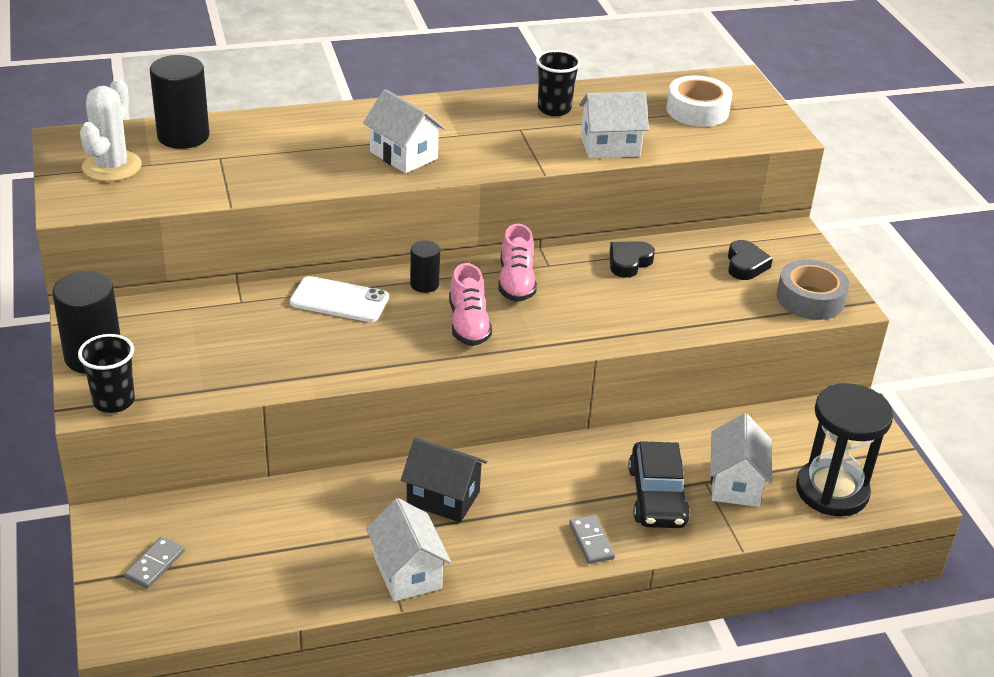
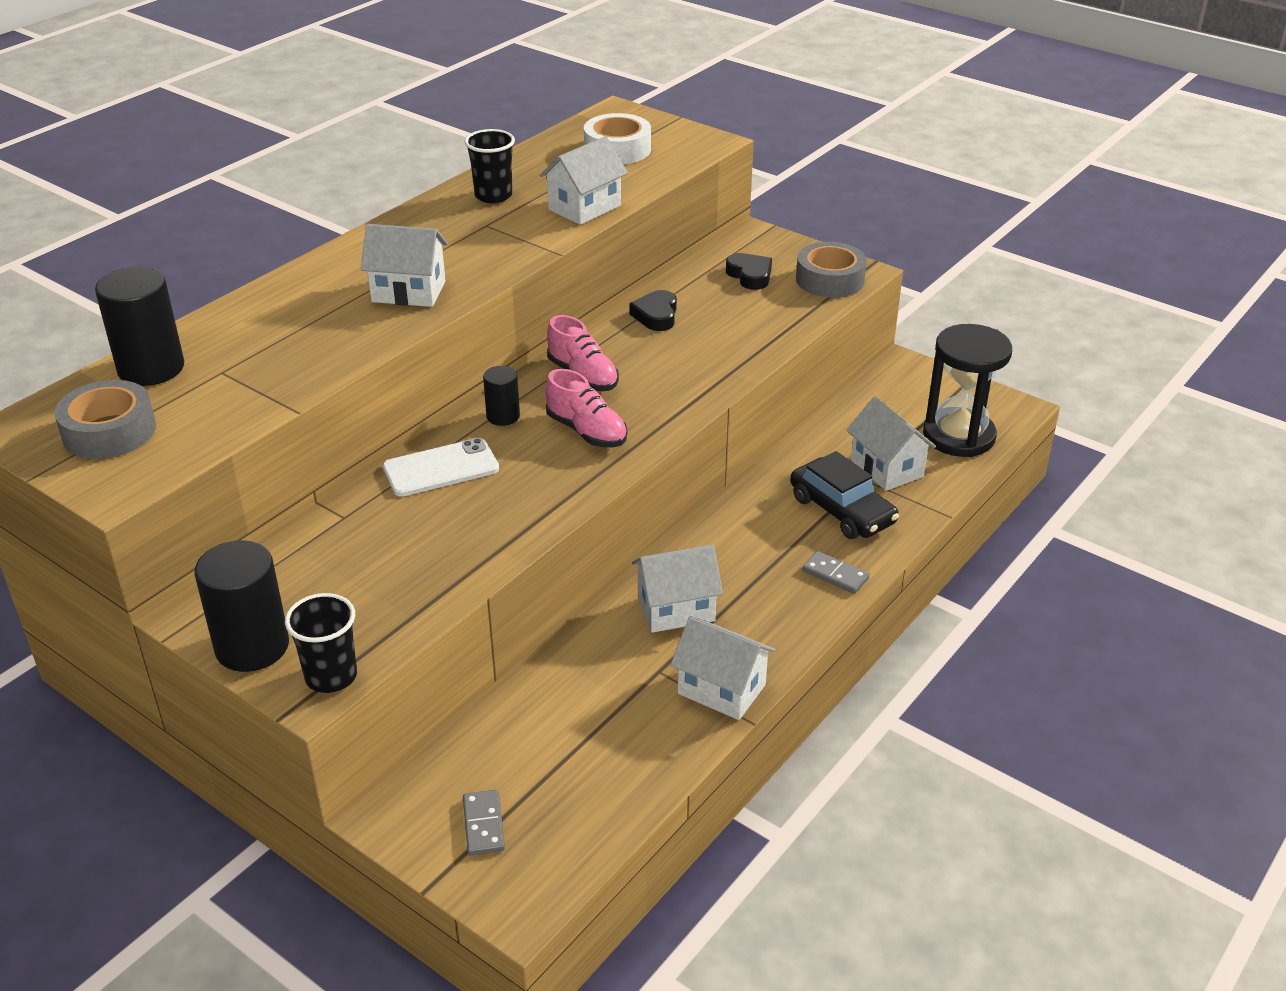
camera: 35 degrees left, 0 degrees up
(112, 166) = (109, 431): white cactus -> grey tape
(443, 498) = (676, 609): black house -> white house

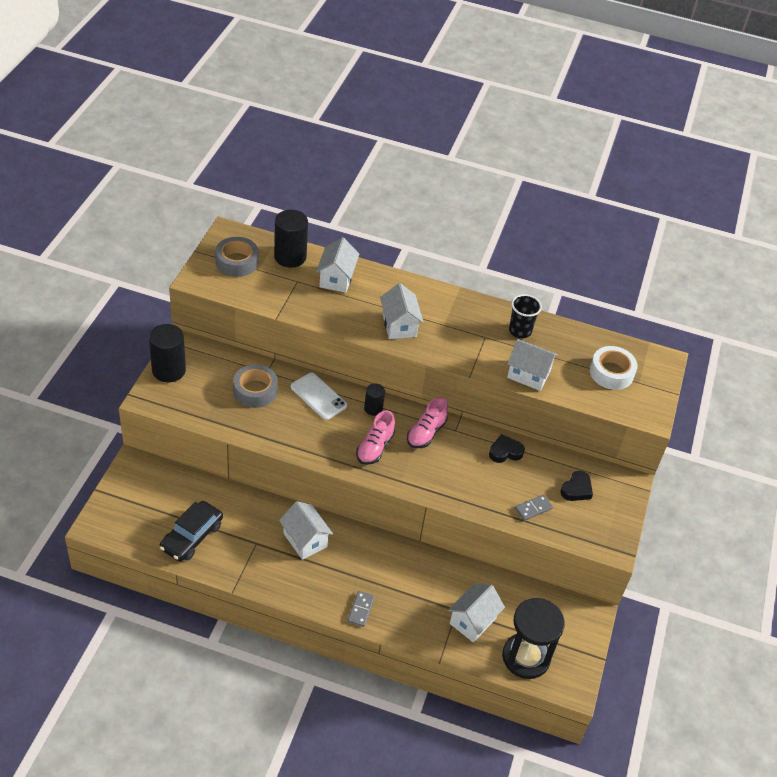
camera: 65 degrees right, 10 degrees up
(331, 676) = (158, 403): black cup -> none
(483, 825) = (137, 500): grey domino -> grey domino (533, 509)
(721, 689) = (251, 573): white house -> white house (336, 278)
(830, 280) = (594, 533): grey tape -> grey tape (255, 391)
(842, 510) = (421, 603): black car -> black car (192, 536)

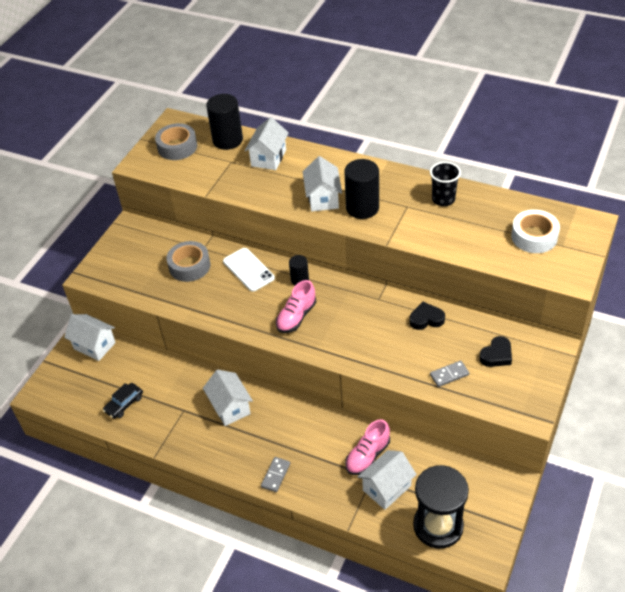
camera: 15 degrees right, 0 degrees up
(169, 370) = (113, 249): black cylinder -> black cylinder (362, 208)
(192, 536) = (124, 404): black car -> black car, size x0.63
(426, 433) = (348, 302): pink shoe -> pink shoe (367, 456)
(528, 375) = (447, 241): white house -> white house (94, 345)

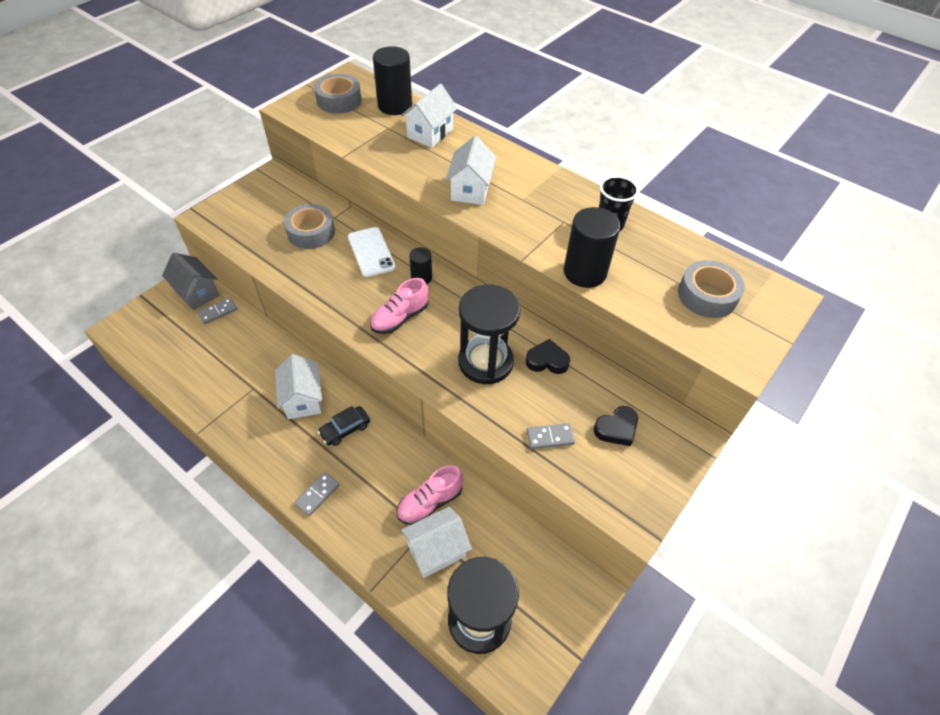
camera: 10 degrees right, 5 degrees up
(94, 345) = (197, 293): white house -> grey house
(121, 356) = (218, 312): none -> grey domino
(124, 404) = (196, 364): black car -> black car (345, 429)
(362, 208) = (511, 210): black cylinder -> black cylinder (585, 272)
(379, 333) = (485, 362): none -> black hourglass
(534, 237) = (707, 295): white tape -> grey tape

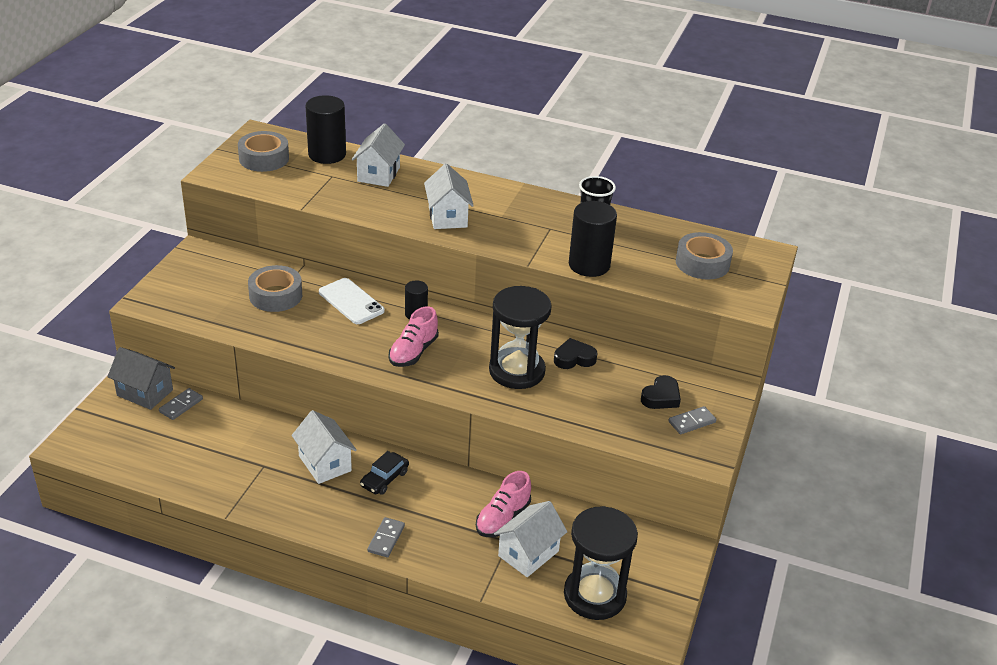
camera: 20 degrees left, 15 degrees down
(550, 437) = (605, 416): grey domino -> grey domino (692, 422)

